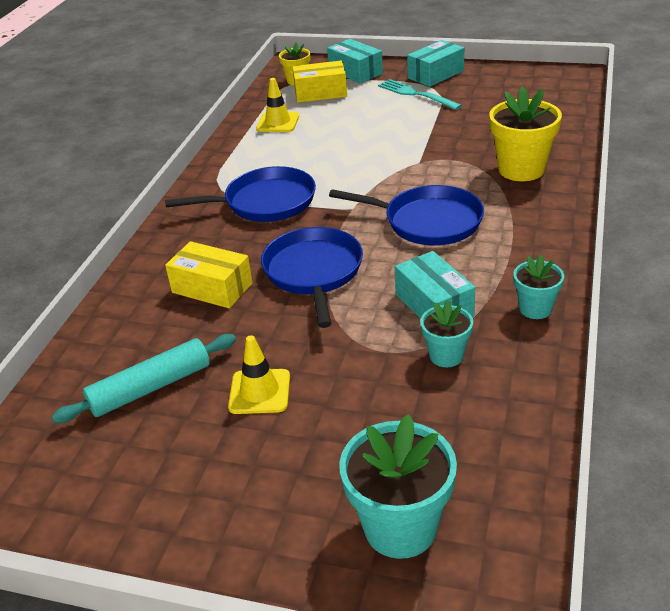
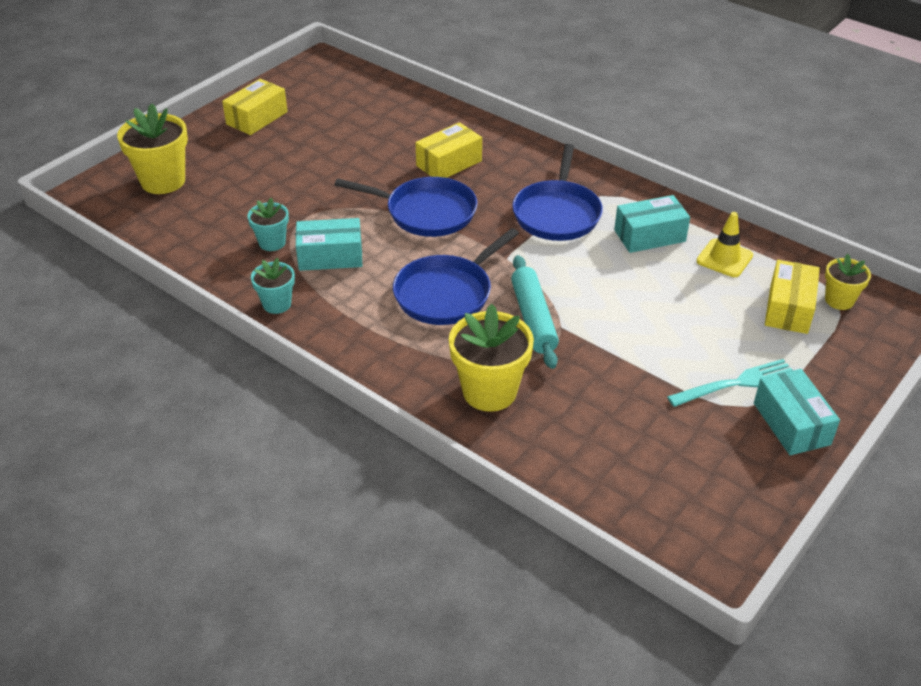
camera: 110 degrees right, 5 degrees up
(150, 387) = (362, 123): turquoise rolling pin -> turquoise rolling pin (533, 318)
(178, 504) = (257, 118): none -> yellow box
(259, 392) = (316, 160): yellow traffic cone -> none
(355, 72) = (841, 355): turquoise box -> turquoise box (649, 236)
(400, 527) = (163, 181): turquoise flower pot -> yellow flower pot

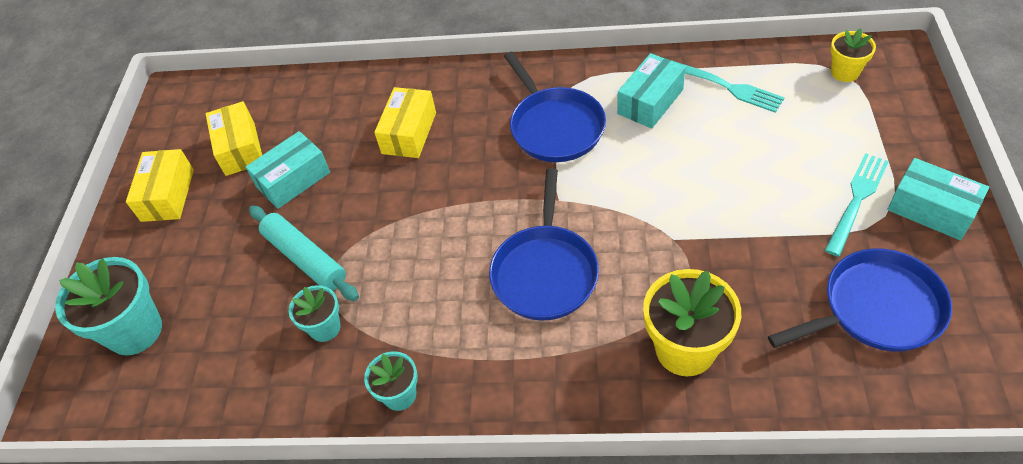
camera: 30 degrees left, 10 degrees up
(163, 181) = (135, 331): yellow flower pot -> turquoise flower pot
(330, 256) = (398, 304): turquoise box -> turquoise box (293, 180)
(426, 212) = (441, 197): blue pan -> blue pan (876, 308)
(533, 318) = (643, 247): turquoise rolling pin -> turquoise rolling pin (305, 258)
(724, 258) = (727, 87): yellow traffic cone -> turquoise fork
(788, 308) = (819, 103): yellow box -> yellow box (240, 148)

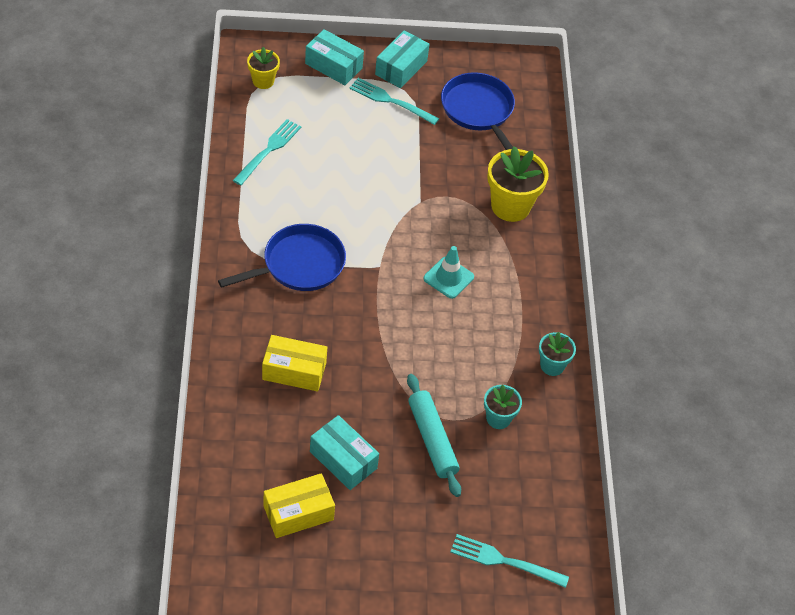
camera: 105 degrees left, 0 degrees up
(135, 331) = (504, 561): turquoise flower pot -> turquoise fork
(167, 195) = (354, 568): yellow box -> none
(305, 258) = (432, 439): turquoise rolling pin -> turquoise rolling pin turned 60 degrees counterclockwise
(545, 272) = (448, 278): blue pan -> turquoise traffic cone
(650, 101) = (278, 200): turquoise box -> turquoise box (333, 66)

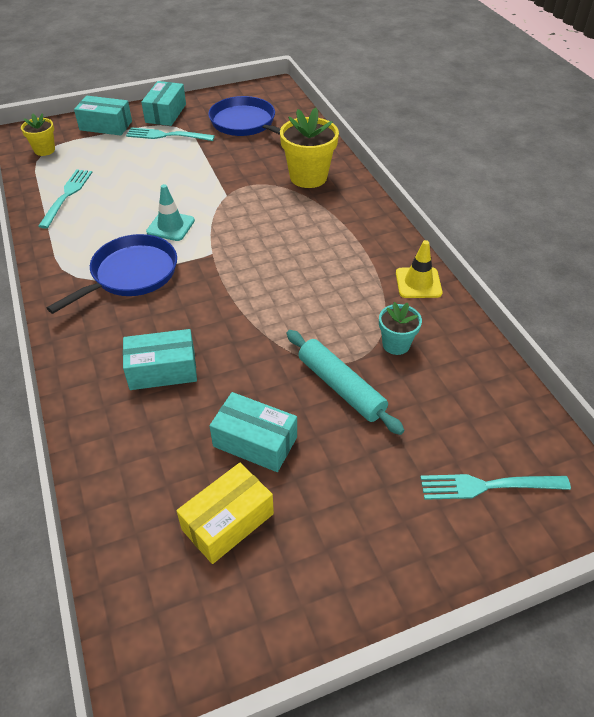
camera: 15 degrees left, 5 degrees down
(294, 371) = (162, 370): yellow box -> turquoise box
(448, 278) = (282, 243): turquoise traffic cone -> turquoise traffic cone (170, 226)
(552, 365) = (418, 283): turquoise flower pot -> yellow traffic cone

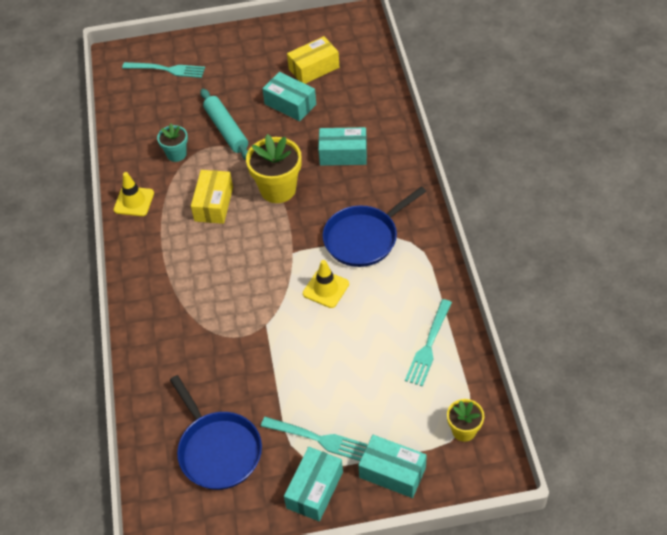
camera: 165 degrees left, 5 degrees up
(170, 226) = (326, 289): turquoise traffic cone -> yellow traffic cone
(308, 177) = (176, 340): yellow flower pot -> yellow flower pot (278, 189)
(319, 290) = (214, 204): none -> yellow box

